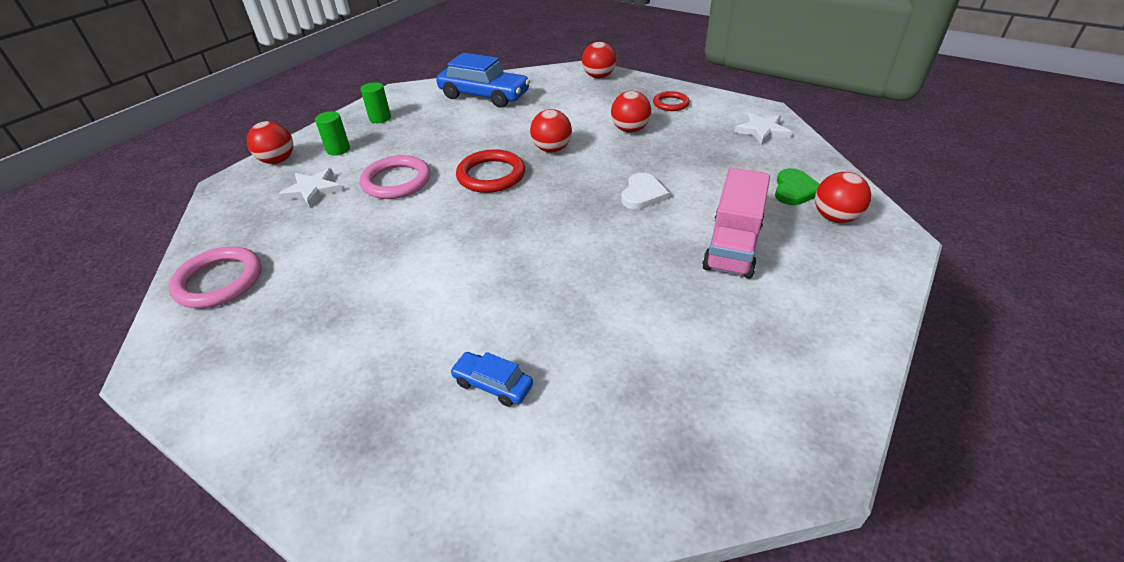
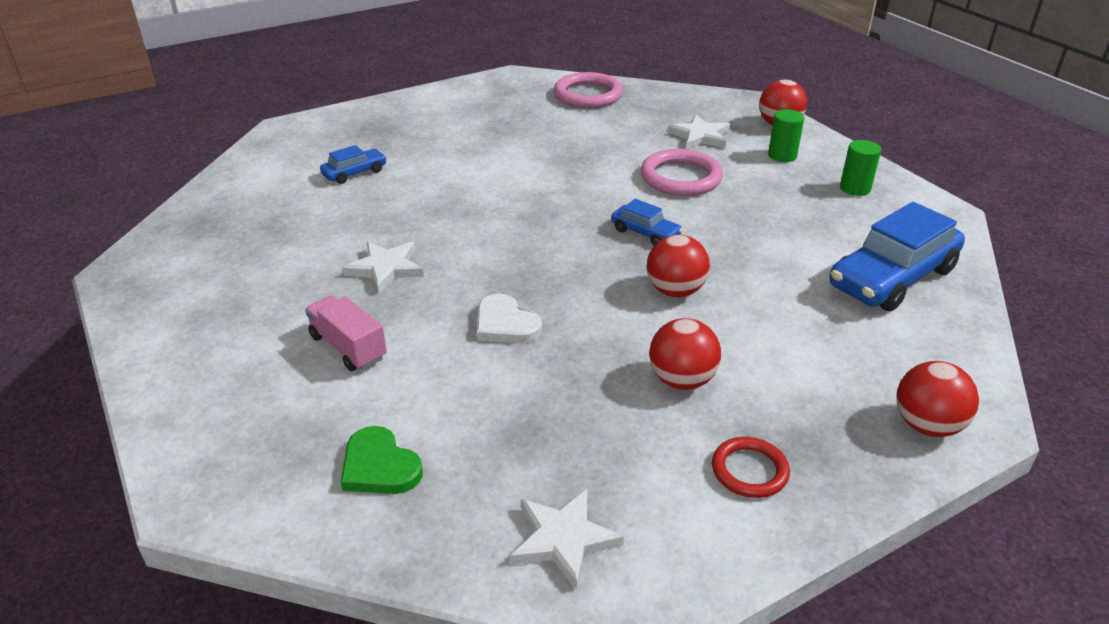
camera: 115 degrees right, 5 degrees down
(491, 175) = (645, 233): red ring -> blue car
(635, 273) = (385, 268): none -> white star
(733, 245) = (348, 347): pink truck -> pink truck, size x0.65
(835, 217) = (291, 466): red ball -> none

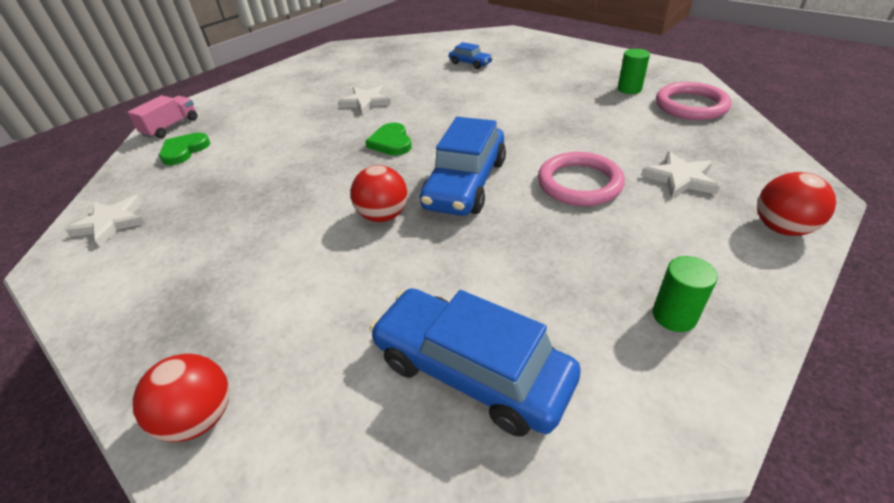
camera: 75 degrees right, 5 degrees up
(348, 347) = (285, 114): pink truck -> pink truck (171, 127)
(505, 324) = (318, 154): white heart -> none
(521, 264) = (391, 142): none -> green heart
(645, 233) = (465, 184): blue car -> blue car, size x2.05
(681, 380) = (264, 241): red ball -> none
(749, 470) = (156, 294): red ring -> none
(782, 155) = (699, 241): green cylinder -> green cylinder (629, 89)

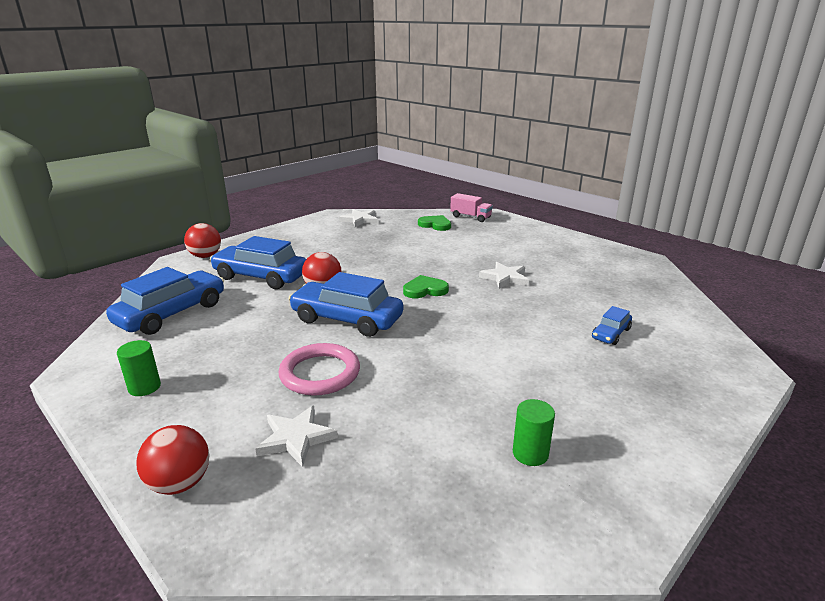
camera: 90 degrees right, 15 degrees down
(331, 291) = (261, 277): none -> blue car
(691, 105) = (468, 505): pink ring -> none

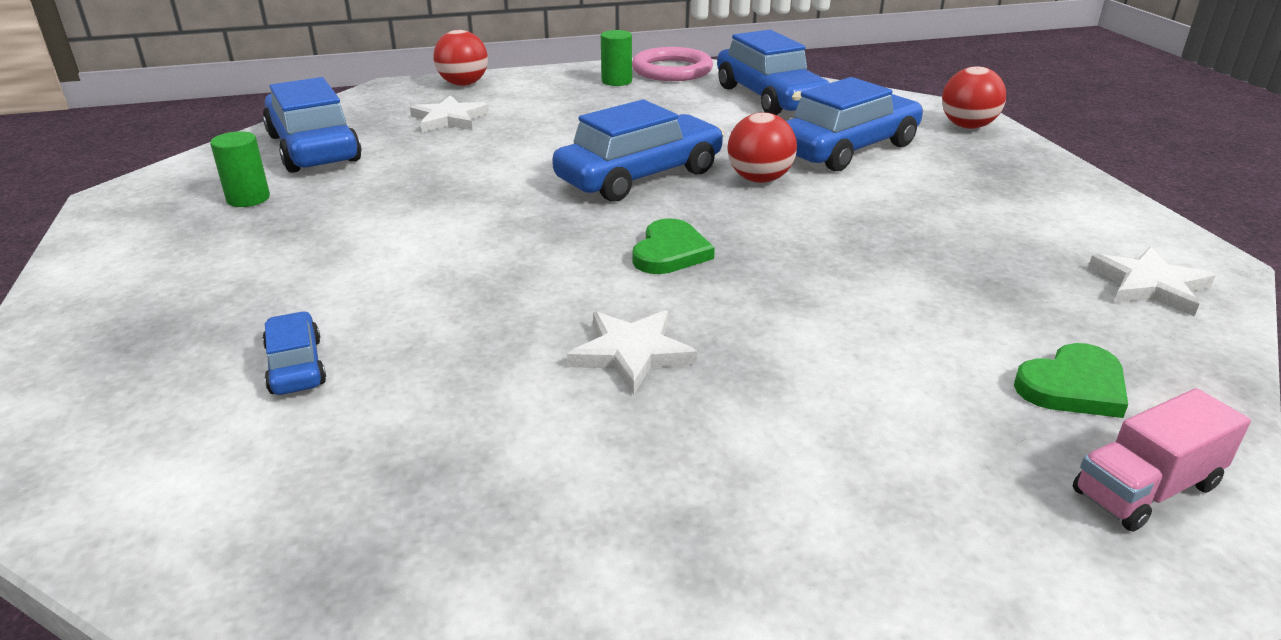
camera: 120 degrees right, 5 degrees up
(320, 373) = (534, 142): pink ring -> pink ring (672, 70)
(421, 483) = (314, 148): none -> blue car

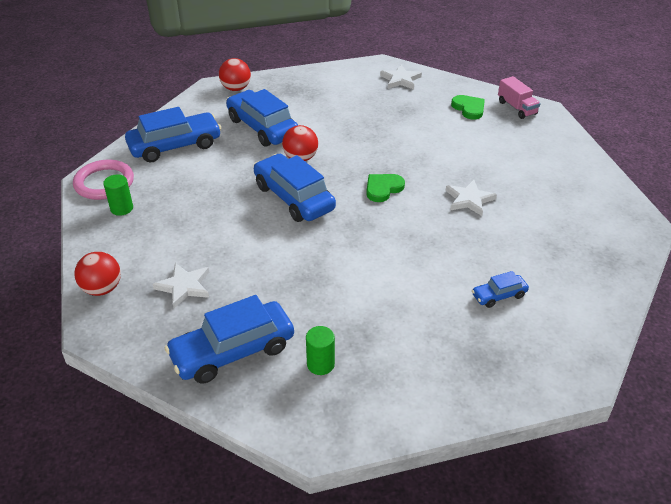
camera: 90 degrees left, 10 degrees up
(670, 252) = (383, 188): green heart -> green heart turned 60 degrees counterclockwise

